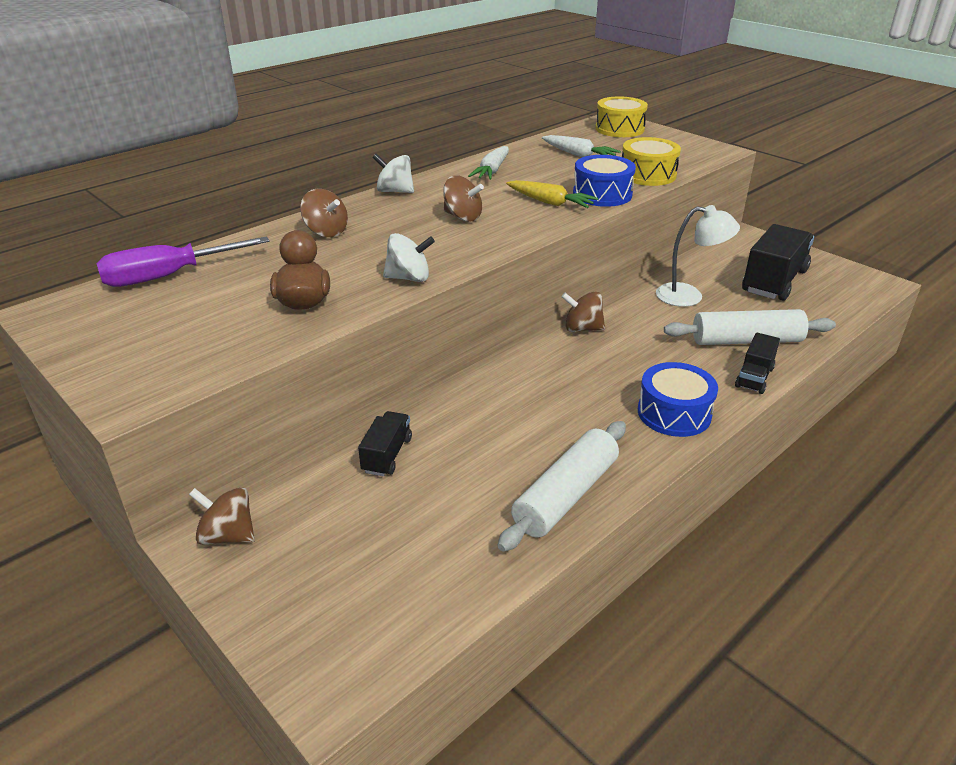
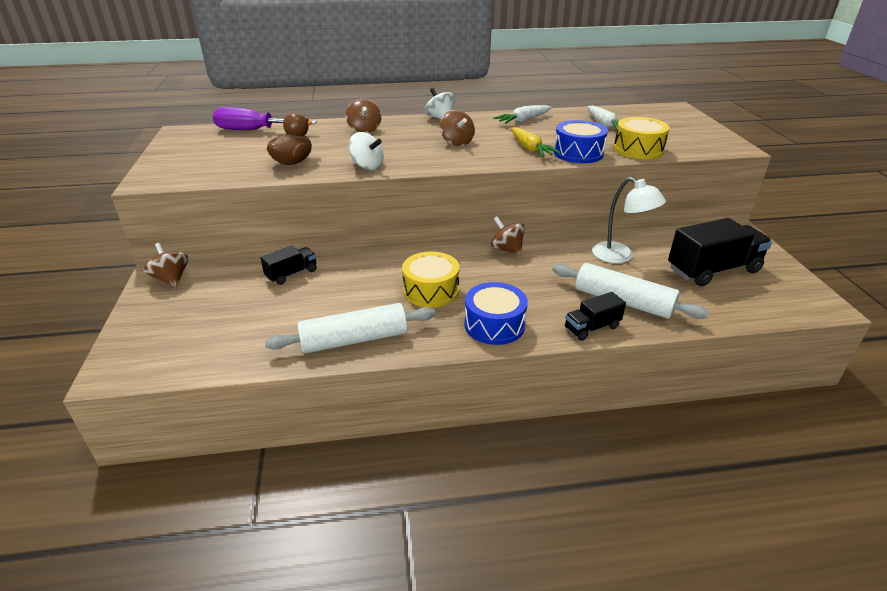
camera: 35 degrees right, 0 degrees up
(619, 129) = (669, 115): yellow drum -> yellow drum (431, 290)

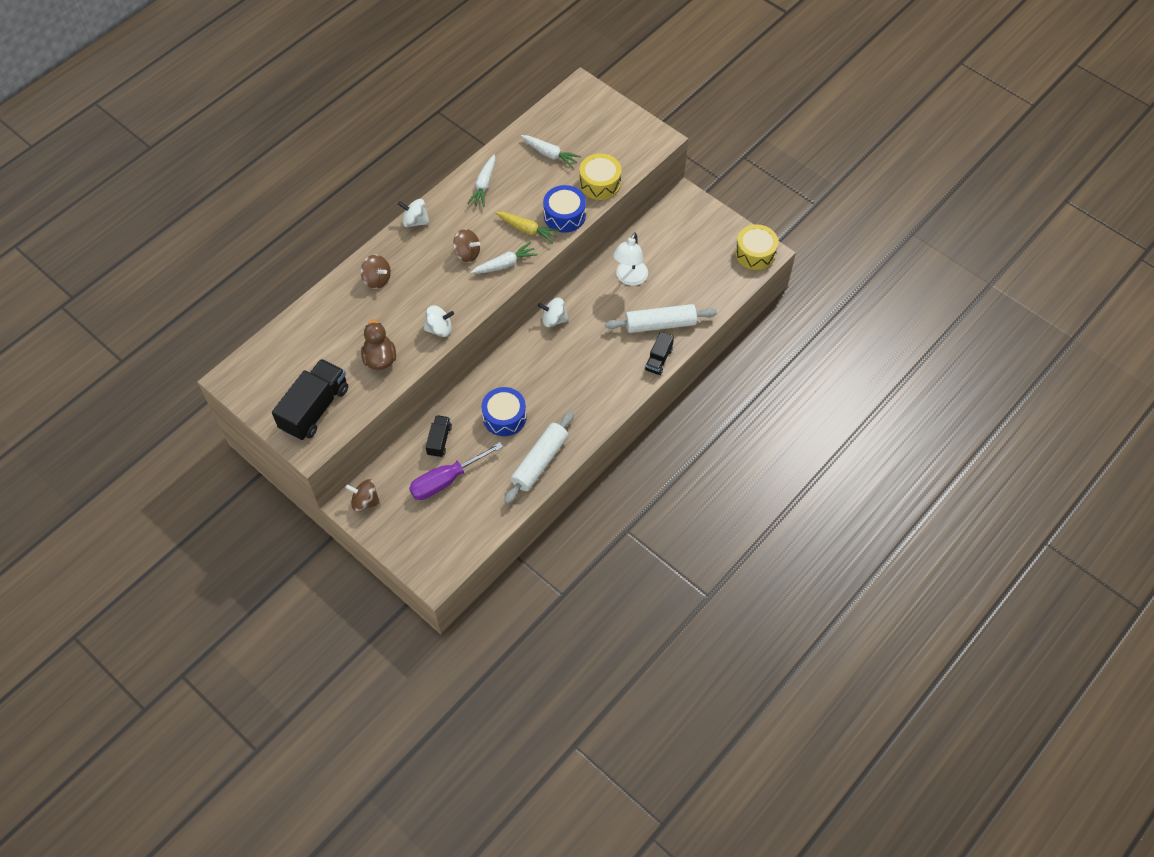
camera: 40 degrees left, 25 degrees up
(254, 130) = (289, 338): purple screwdriver -> purple screwdriver (446, 480)
(431, 290) = (543, 392): yellow drum -> yellow drum (755, 253)
(481, 157) = (505, 264): none -> white carrot
(494, 324) = (605, 395): blue drum -> blue drum (504, 417)
(506, 249) = (553, 319): brown spinning top -> white spinning top
(620, 256) = (629, 278): white lamp -> white lamp turned 105 degrees clockwise
(713, 270) = (692, 256): black truck -> black truck (315, 409)

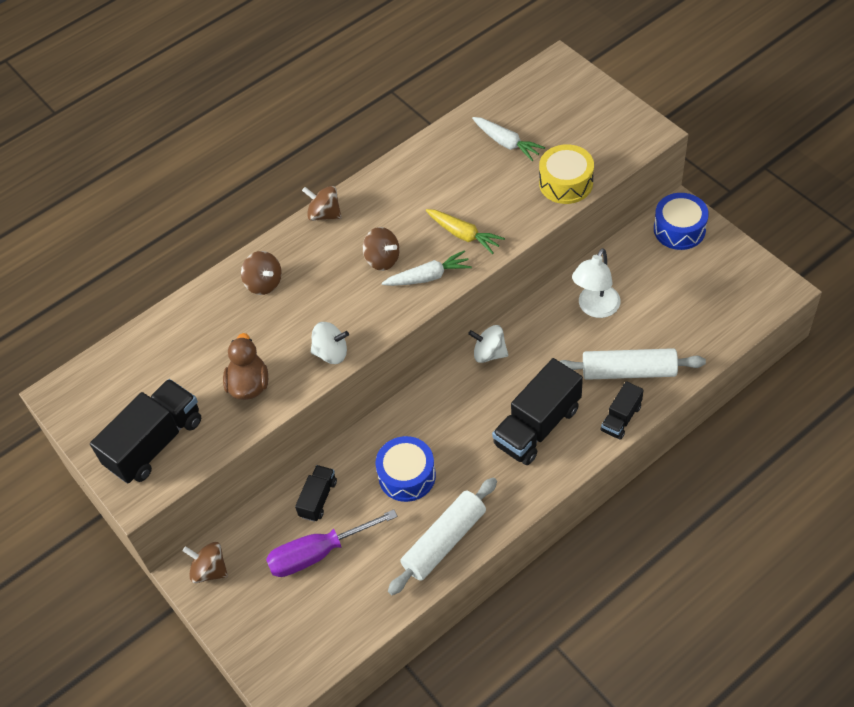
camera: 15 degrees right, 5 degrees down
(415, 221) = (324, 214): white spinning top -> brown spinning top
(484, 185) = (417, 175): white carrot -> none
(564, 215) = (514, 220): blue drum -> blue drum (679, 229)
(597, 371) = (537, 426): none -> black truck
(755, 253) = (766, 288): yellow drum -> none

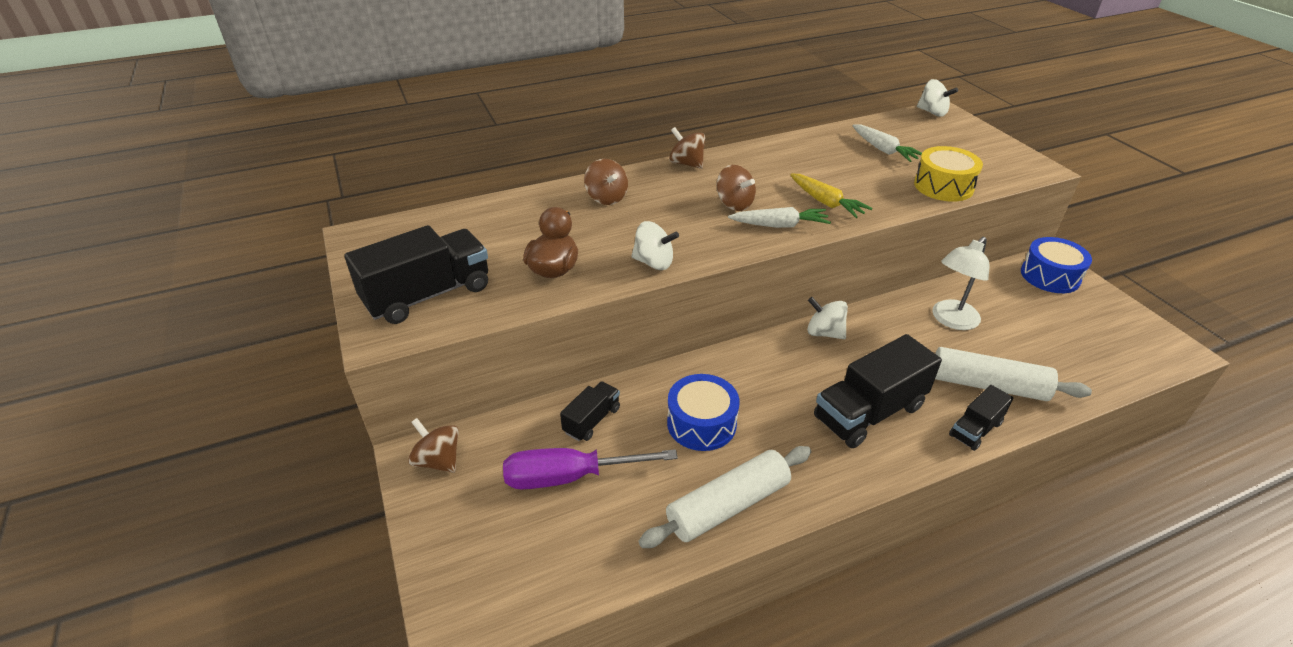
camera: 10 degrees right, 15 degrees down
(548, 68) = (932, 112): none -> white spinning top

